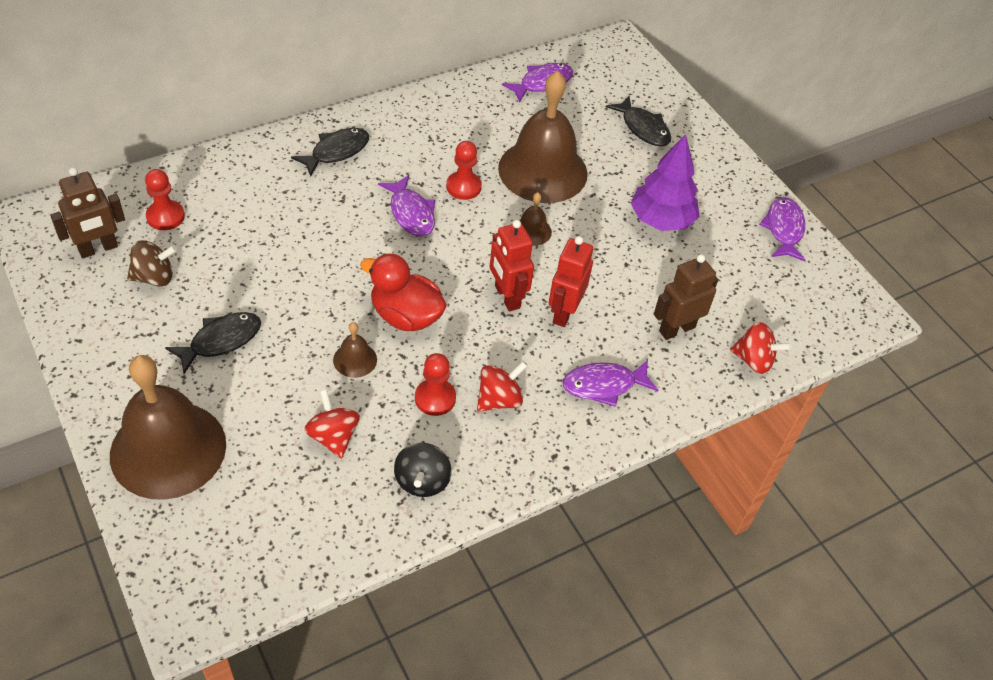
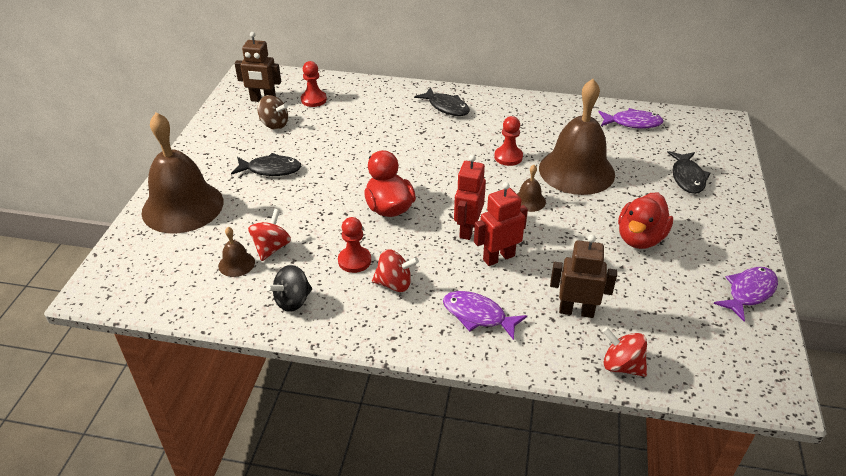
camera: 45 degrees right, 10 degrees down
(336, 152) = (446, 107): black fish -> black fish turned 45 degrees clockwise
(355, 359) = (331, 215): brown bell -> brown bell (236, 264)
(411, 213) = (456, 156): purple fish -> none
(661, 220) = (640, 238): purple tree -> red duck
(754, 360) = (621, 366): red spinning top -> red spinning top turned 150 degrees clockwise

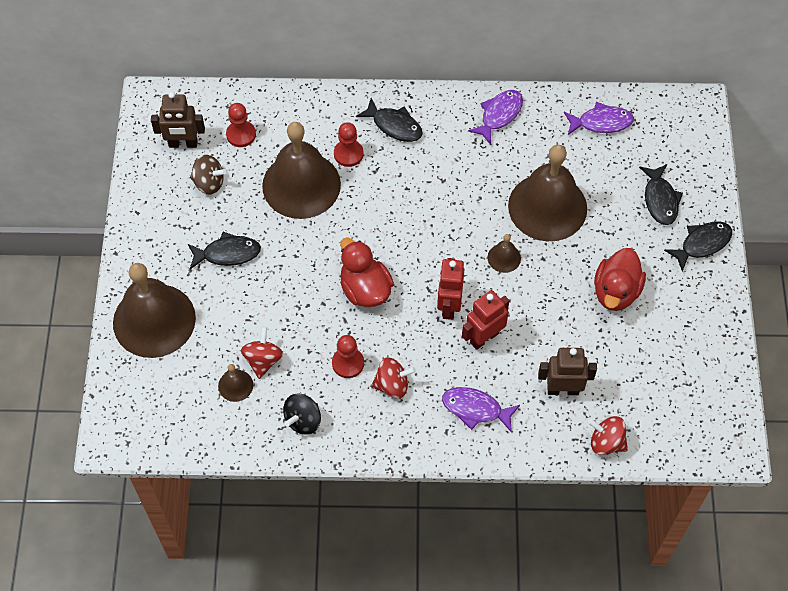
camera: 10 degrees left, 20 degrees up
(353, 134) = (301, 185): none -> brown bell
(508, 157) = (474, 196): red pawn -> red pawn (348, 154)
(730, 213) = (702, 244): none -> black fish
(749, 292) = (716, 343): purple fish -> purple fish (499, 115)

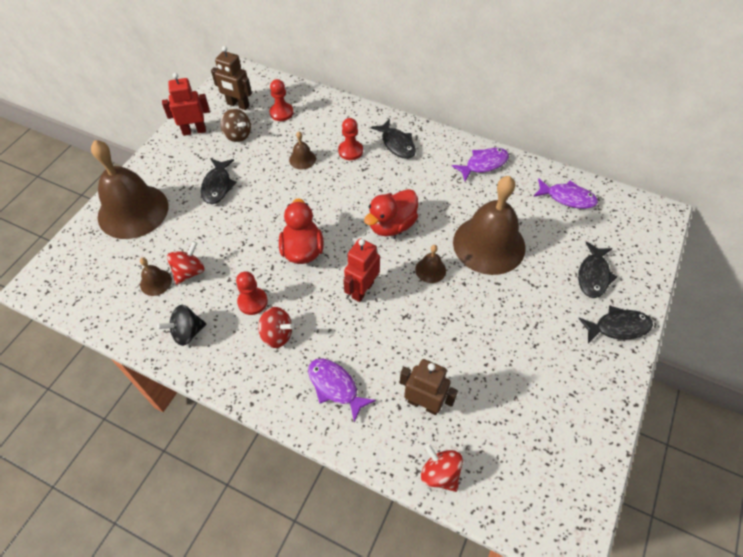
camera: 25 degrees right, 5 degrees down
(227, 253) = (217, 185): black fish -> black fish turned 75 degrees clockwise
(301, 185) = (302, 159): brown bell -> brown bell, size x0.42
(484, 337) = (377, 328): red robot -> red robot (194, 131)
(616, 292) = (516, 336): red duck -> red duck (392, 225)

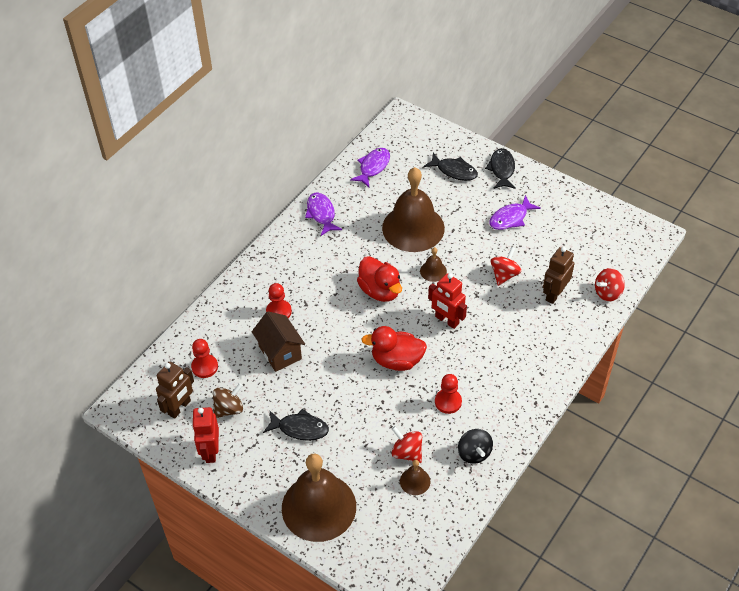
camera: 80 degrees left, 5 degrees down
(277, 335) = (484, 385): red spinning top -> red spinning top (504, 275)
(302, 159) = (280, 352): brown bell -> brown house
(335, 386) = (536, 348): purple fish -> purple fish (510, 218)
(397, 144) = (278, 273): black fish -> none

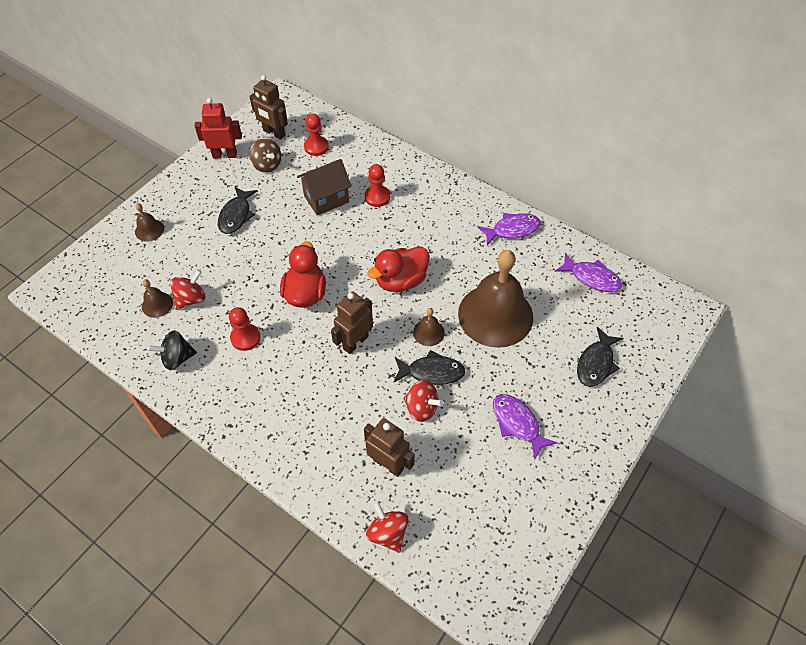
camera: 90 degrees right, 5 degrees up
(319, 507) = (149, 230): brown bell -> brown bell, size x0.42
(446, 320) = (355, 342): red robot -> brown robot
(502, 169) = (606, 420): black fish -> black fish (432, 372)

